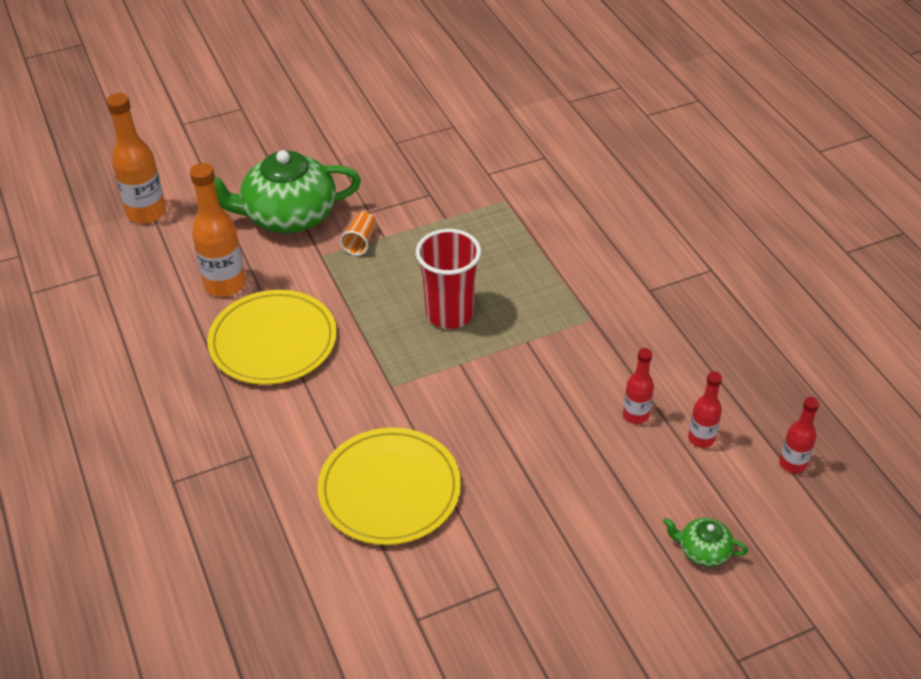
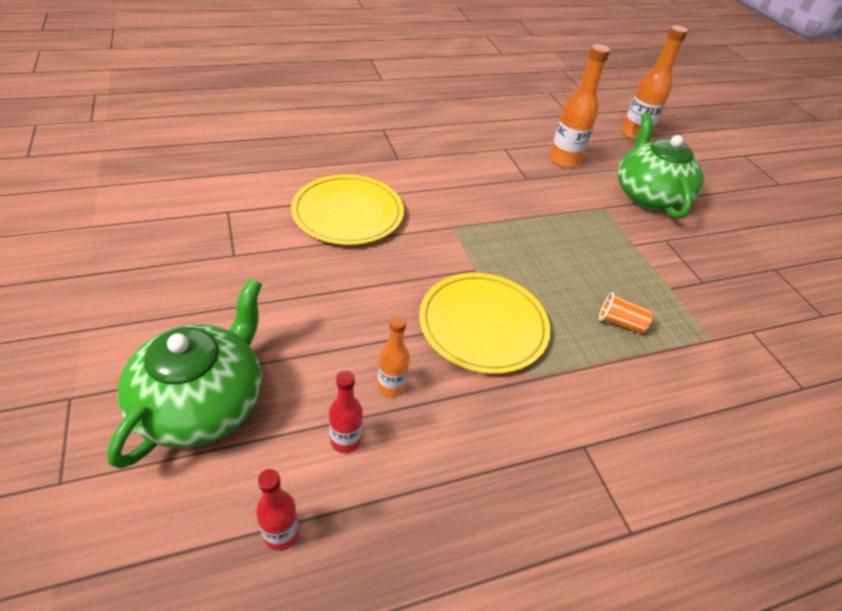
camera: 90 degrees right, 0 degrees up
(273, 341) = (505, 176): yellow plate -> yellow plate (483, 325)
(360, 241) = (624, 230): orange cup -> orange cup (620, 323)
(449, 314) = (537, 271): red cup -> none
(635, 415) = (391, 386): red bottle -> orange bottle
(703, 550) = (203, 402): green teapot -> green teapot, size x2.31

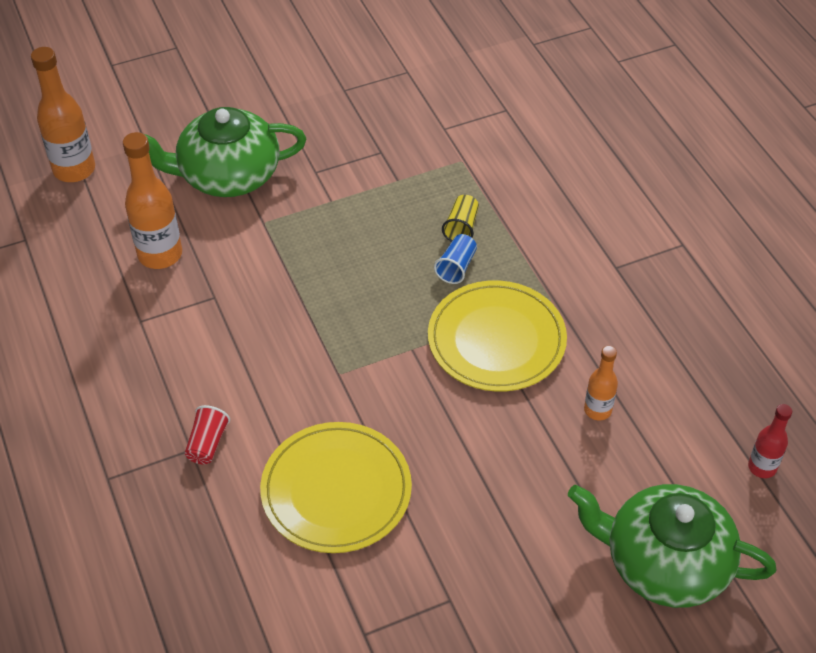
camera: 90 degrees left, 5 degrees up
(346, 440) = (666, 437): red bottle -> none
(401, 165) = (207, 443): none -> red cup
(569, 311) = (456, 267): none -> blue cup
(620, 323) = (461, 227): orange cup -> yellow cup

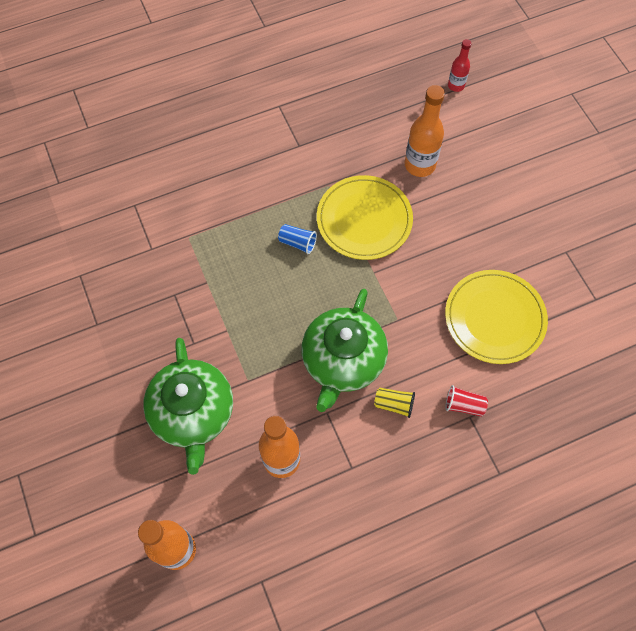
camera: 90 degrees left, 15 degrees up
(461, 227) = (258, 239): yellow cup -> yellow cup (394, 404)
(597, 410) = (420, 165): orange bottle -> orange bottle, size x1.76
(664, 562) = (526, 140): green teapot -> green teapot (343, 360)

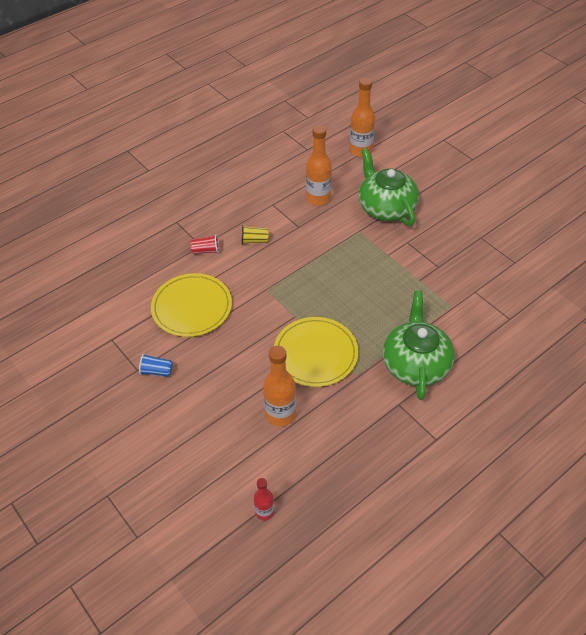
camera: 165 degrees right, 15 degrees down
(297, 243) = (363, 323): blue cup -> blue cup (157, 371)
(343, 360) = (298, 256): green teapot -> green teapot (415, 364)

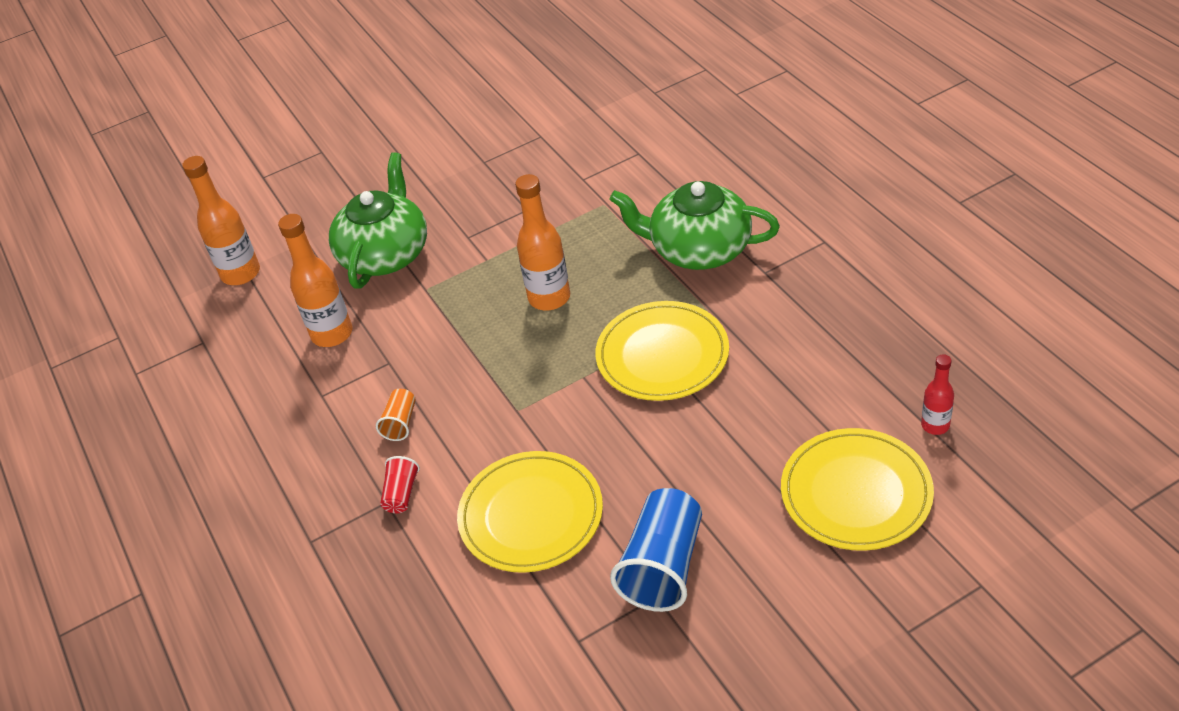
camera: 75 degrees left, 5 degrees down
(157, 371) = (663, 566): blue cup -> blue cup, size x2.01
(208, 466) = (856, 493): none -> yellow plate
(254, 240) = (400, 423): yellow cup -> orange cup
(280, 414) = (769, 401): orange bottle -> orange bottle (549, 298)
(386, 207) = (385, 254): green teapot -> green teapot turned 120 degrees clockwise

